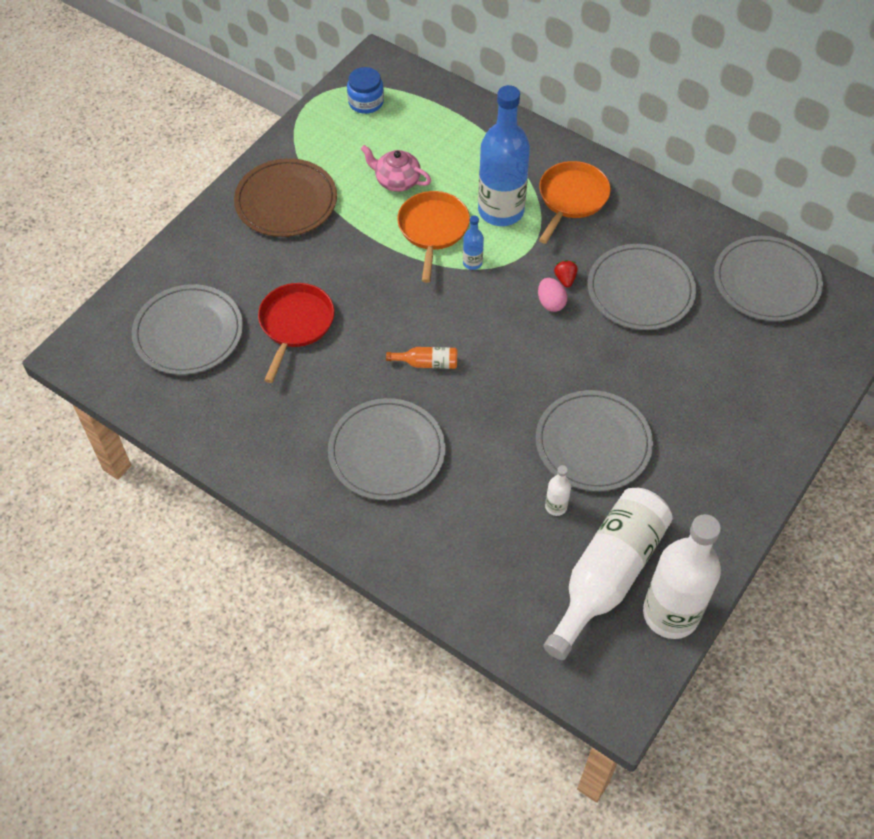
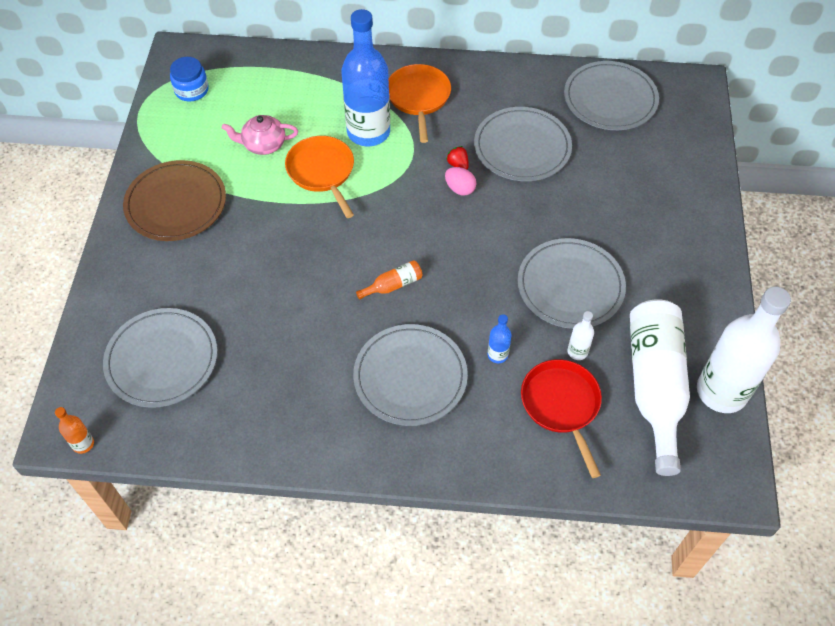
camera: 30 degrees left, 0 degrees up
(84, 372) = (83, 444): none -> orange bottle
(295, 324) = (256, 306): red pan -> red pan (561, 405)
(472, 263) = (374, 185): blue bottle -> blue bottle (497, 355)

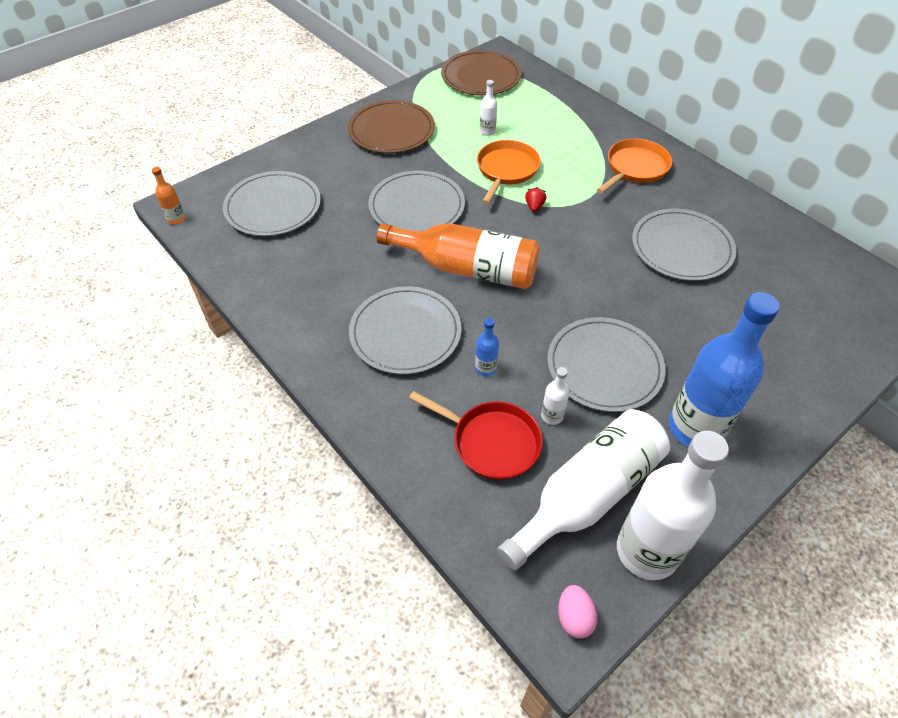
camera: 45 degrees right, 5 degrees down
(191, 90) = (481, 76): blue jar -> brown plate
(263, 144) = (487, 131): pink teapot -> white bottle
(368, 132) = (569, 167): blue bottle -> blue bottle (695, 428)
(393, 285) = (467, 268): orange bottle -> orange bottle, size x2.42
(458, 165) = (613, 227): red strawberry -> red strawberry (534, 206)
(460, 189) = (595, 242): pink egg -> pink egg (574, 617)
(561, 405) = (491, 442): red pan -> red pan turned 90 degrees clockwise
(610, 99) = (806, 263): grey plate -> grey plate (417, 206)

